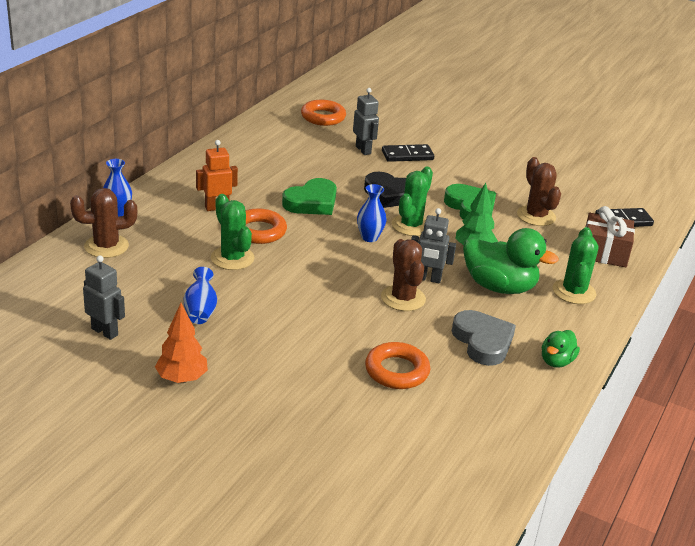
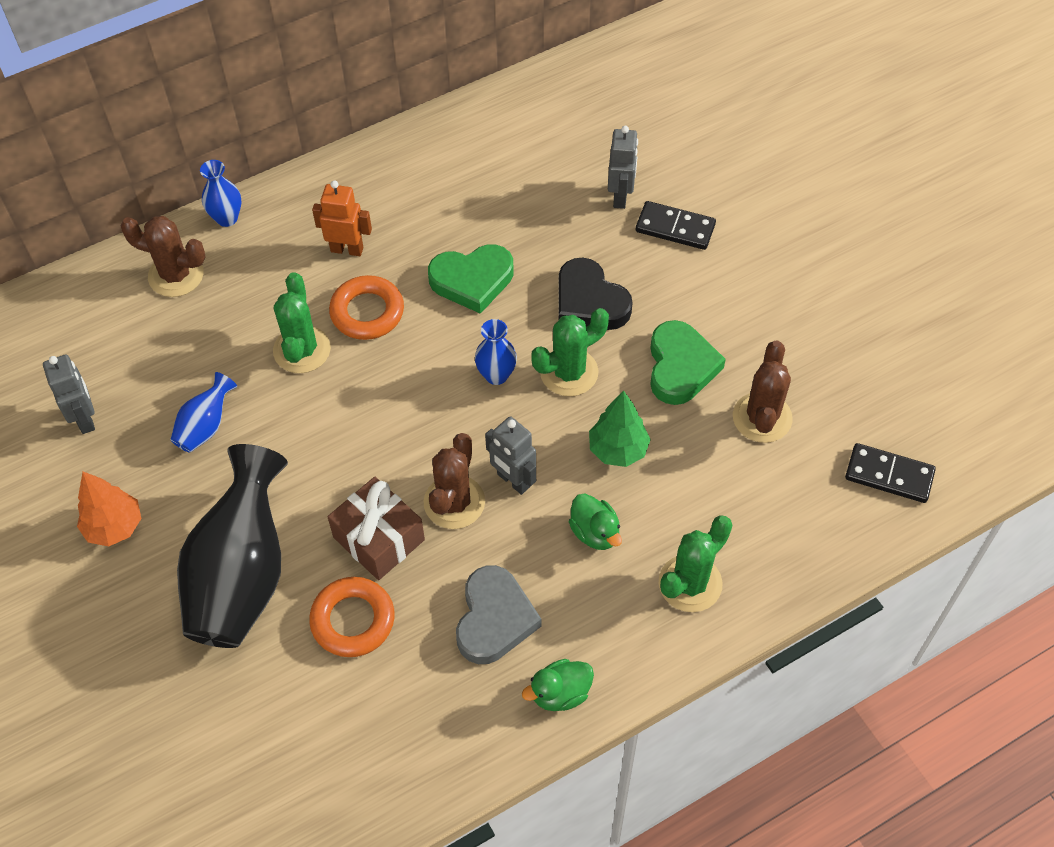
camera: 35 degrees right, 25 degrees up
(300, 373) = (242, 575): none -> black vase
(323, 117) = (616, 108): orange ring -> none
(499, 287) = (595, 532): green duck -> green duck, size x0.53
(604, 252) = (800, 527): brown gift -> brown gift (379, 538)

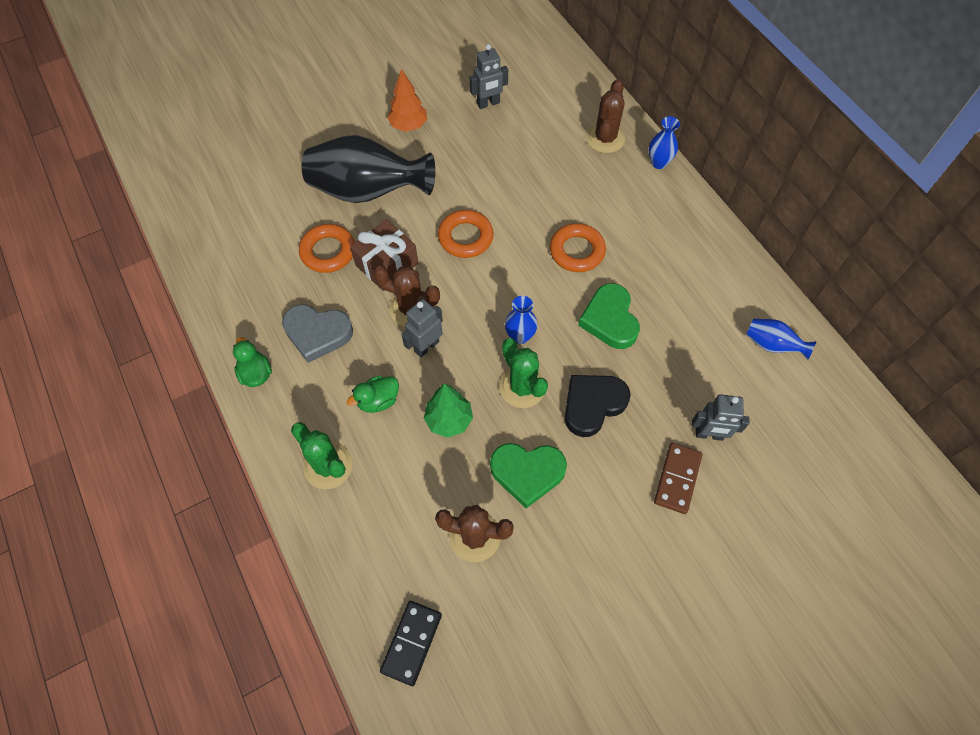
camera: 90 degrees right, 5 degrees up
(205, 426) = (480, 164): blue vase -> blue vase (772, 345)
(302, 350) = (542, 213): green cactus -> none
(337, 441) = (465, 237): none -> orange ring
(347, 249) = (635, 236): orange robot -> none
(675, 228) = (677, 479): black domino -> brown domino

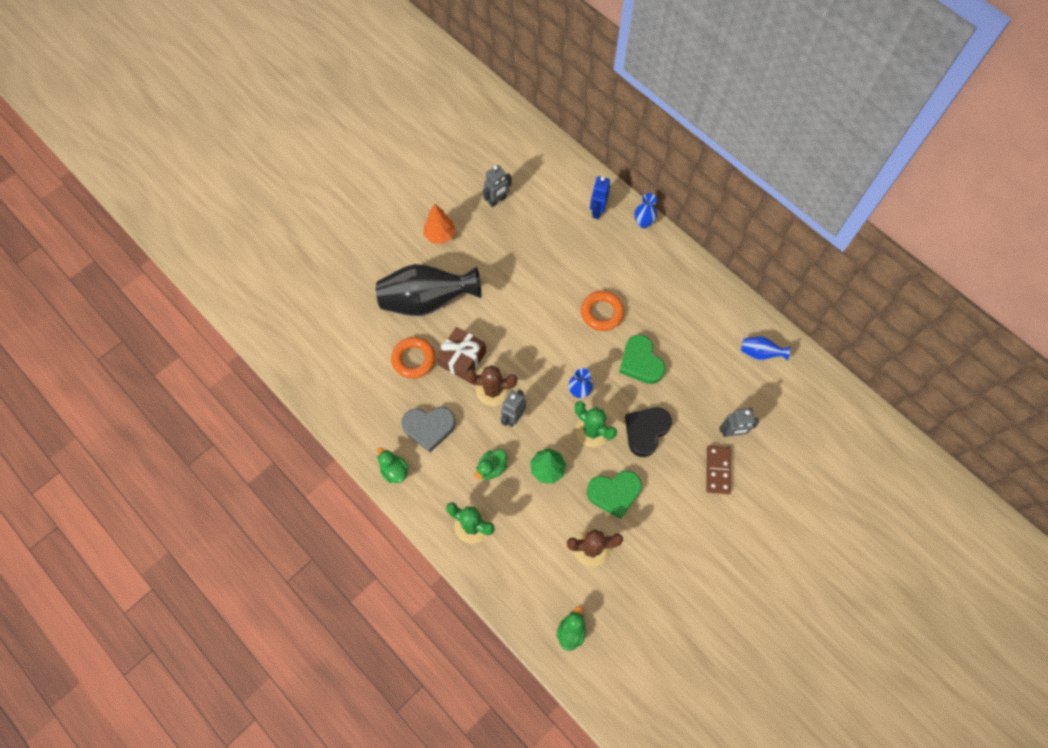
camera: 15 degrees left, 5 degrees up
(411, 643) = (571, 631): black domino -> green duck
(465, 237) = (515, 321): orange ring -> none
(605, 138) = (597, 211): brown cactus -> blue robot

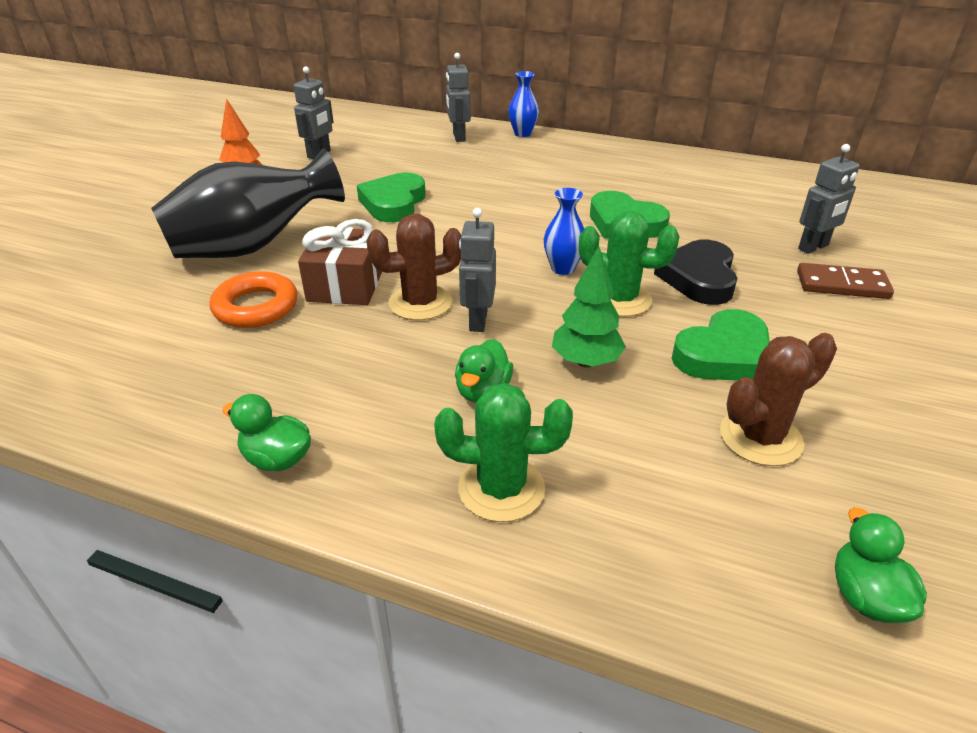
camera: 25 degrees left, 30 degrees down
(429, 427) = (325, 376): grey heart -> none
(519, 284) = (393, 203): none -> green heart
(597, 211) = (458, 137): blue robot -> grey robot
(602, 313) = (531, 199): orange ring -> none
(718, 470) = (842, 285): brown domino -> brown domino turned 60 degrees counterclockwise
(760, 353) = (763, 182): blue vase -> none

